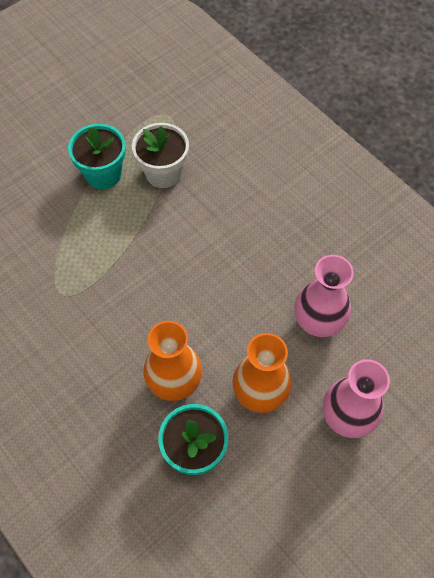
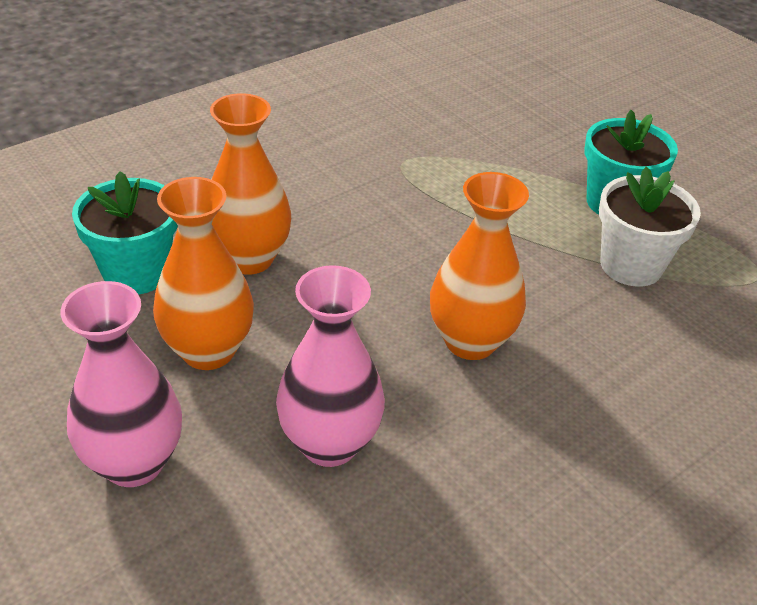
camera: 90 degrees right, 20 degrees down
(235, 256) = (470, 341): none -> orange vase

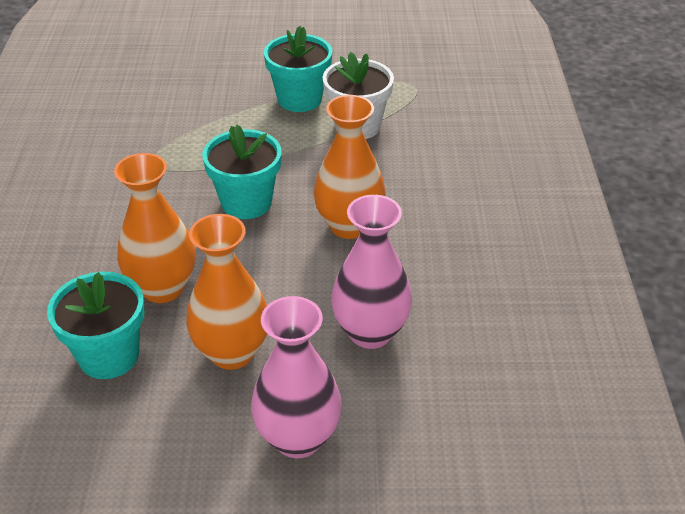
camera: 50 degrees left, 0 degrees up
(419, 249) = (246, 202): none -> turquoise flower pot

